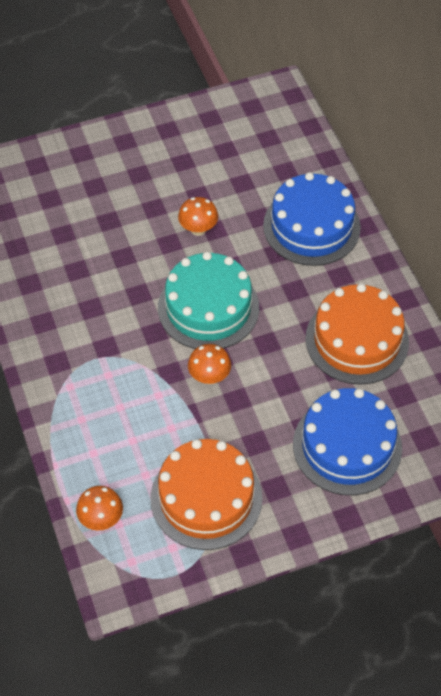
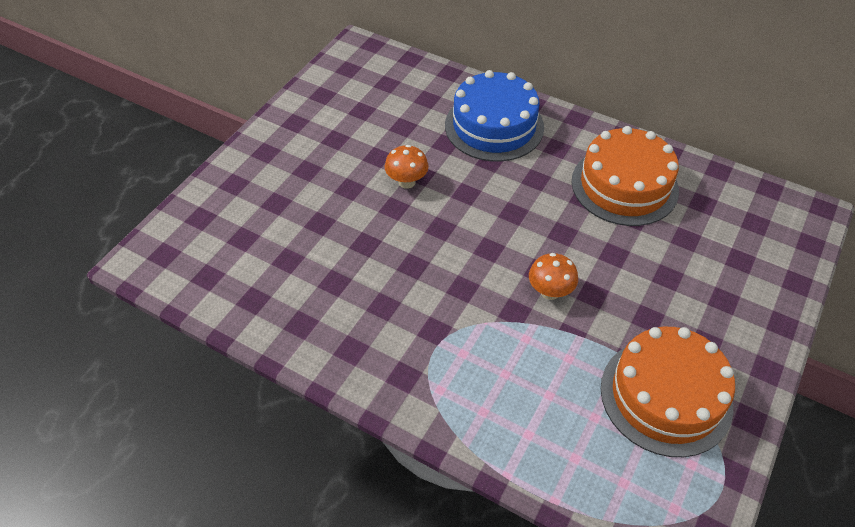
camera: 40 degrees left, 5 degrees down
(101, 519) = (604, 491): orange mushroom -> none
(208, 307) = (485, 237): turquoise cake -> none
(347, 446) = (714, 269): blue cake -> none

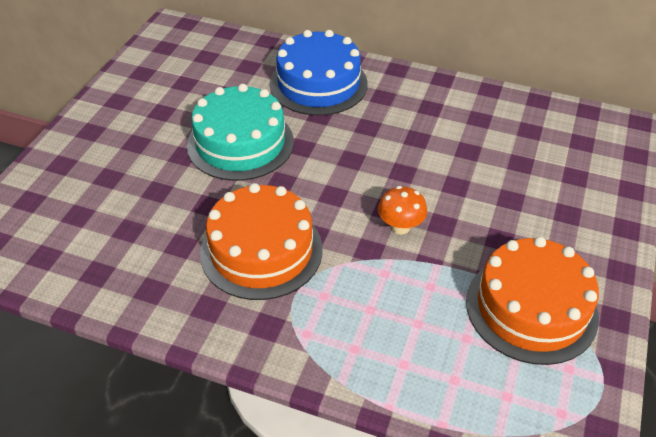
camera: 10 degrees left, 5 degrees down
(407, 182) = (240, 143): orange mushroom -> turquoise cake
(624, 185) = (453, 123): orange cake -> orange cake (261, 250)

